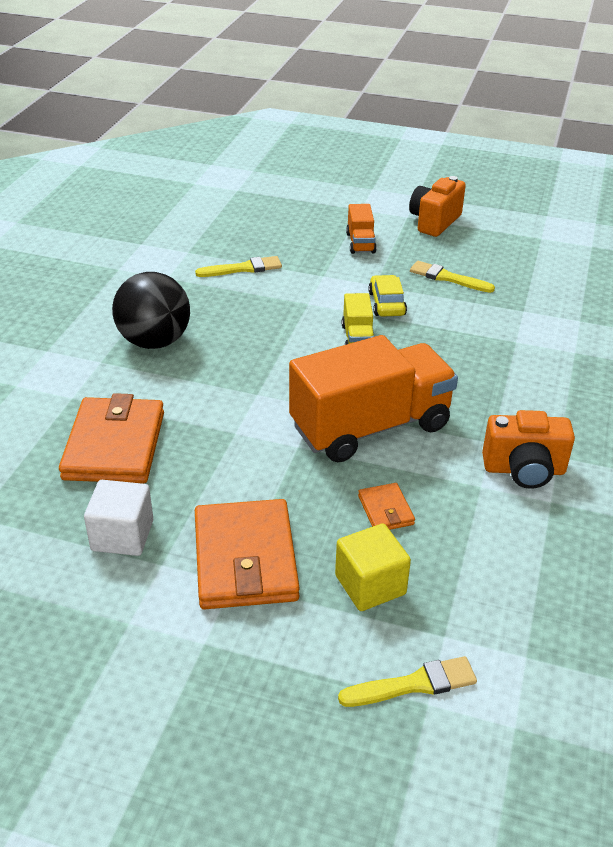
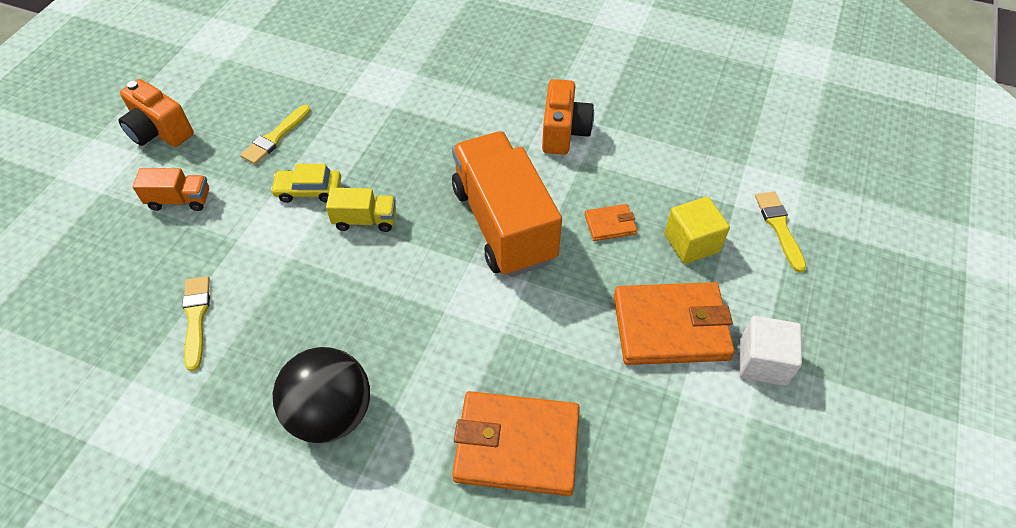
camera: 85 degrees left, 15 degrees up
(122, 535) = (647, 429): white cube -> white cube (762, 362)

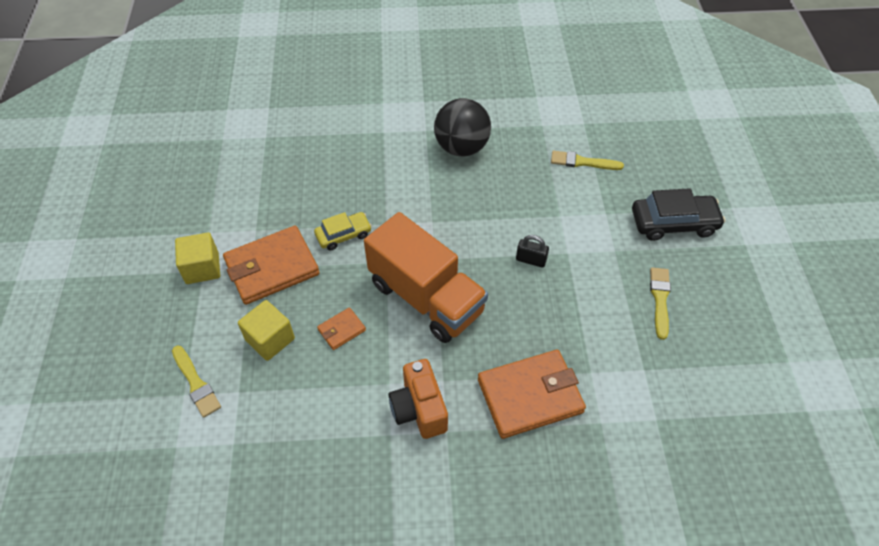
camera: 155 degrees right, 0 degrees up
(160, 132) = (751, 267): orange camera -> none
(180, 200) = (673, 223): orange truck -> black car
(196, 318) = (582, 162): yellow brush -> yellow brush turned 135 degrees clockwise
(309, 190) = (591, 266): yellow car -> yellow car (343, 235)
(365, 220) = (531, 260): yellow truck -> black padlock
(517, 445) = (347, 169): orange wallet -> orange wallet (530, 396)
(762, 362) = (202, 268): white cube -> yellow cube

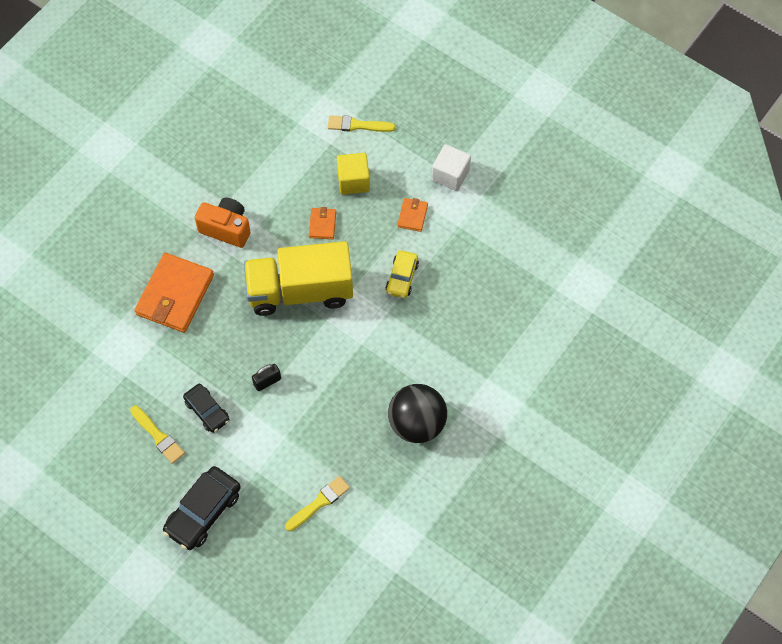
camera: 130 degrees right, 10 degrees up
(202, 268) = (450, 175): yellow cube -> white cube
(272, 268) = (412, 216): orange wallet -> orange wallet, size x0.47
(426, 297) = (300, 291): orange truck -> yellow truck
(601, 282) = (207, 411): none -> black car

